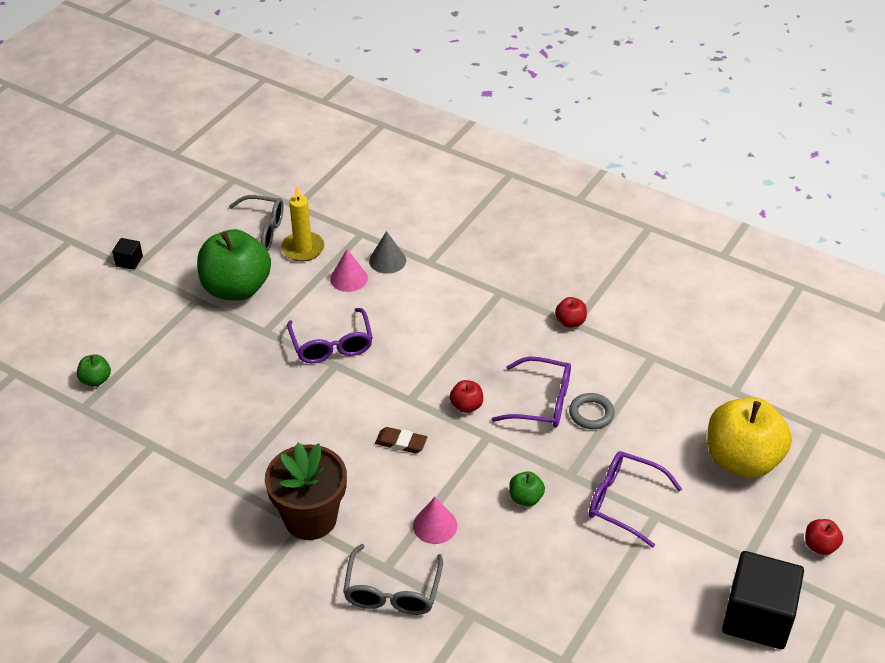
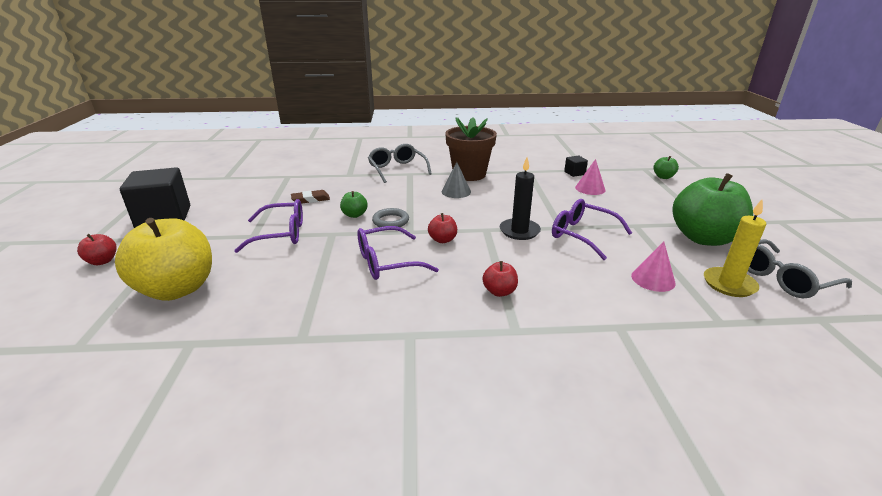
camera: 145 degrees right, 15 degrees down
(129, 261) = (793, 224): black cube -> black cube (574, 173)
(381, 380) = (519, 231): none -> black candle
(387, 260) = (654, 309): grey cone -> grey cone (456, 191)
(401, 443) = (462, 210): brown eraser -> brown eraser (310, 199)
(435, 525) = (400, 190): pink cone -> pink cone (590, 188)
(570, 322) = (415, 334): red apple -> red apple (499, 291)
(591, 413) = (338, 270): grey ring -> grey ring (390, 221)

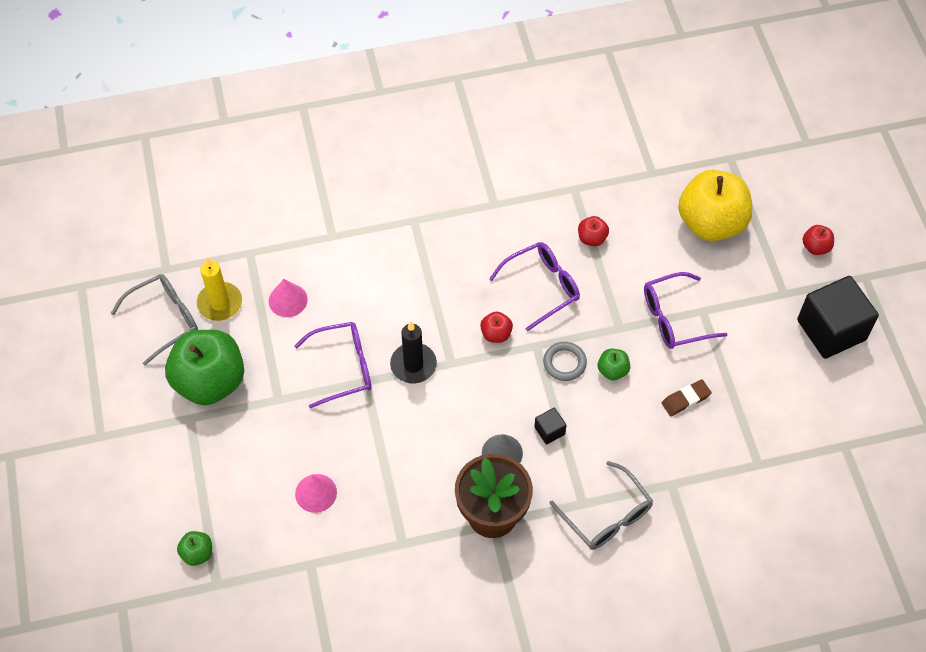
camera: 170 degrees right, 30 degrees up
(499, 291) = (429, 262): red apple -> red apple (592, 238)
(574, 173) = (331, 546): black cube -> black cube (549, 431)
(582, 235) = (344, 367): purple glasses -> purple glasses turned 45 degrees counterclockwise

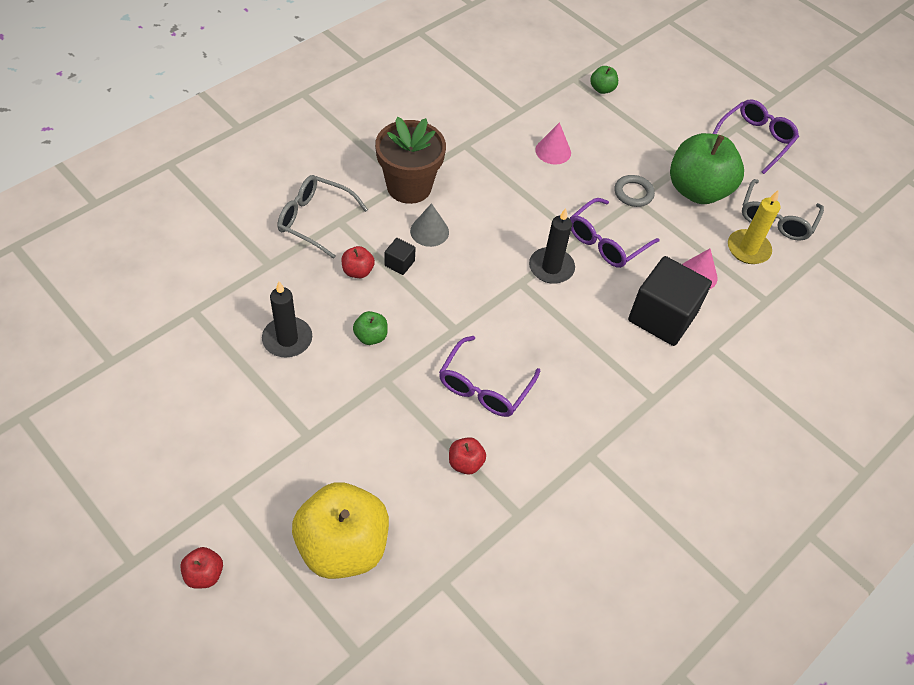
camera: 145 degrees right, 5 degrees down
(496, 334) = (498, 323): red apple -> red apple (358, 271)
(564, 363) = (419, 324): grey ring -> grey ring (633, 193)
(674, 318) = (334, 413): purple glasses -> purple glasses (755, 139)
(685, 399) = (287, 339): brown eraser -> black candle
(831, 330) = (156, 476): black cube -> black cube (662, 317)

